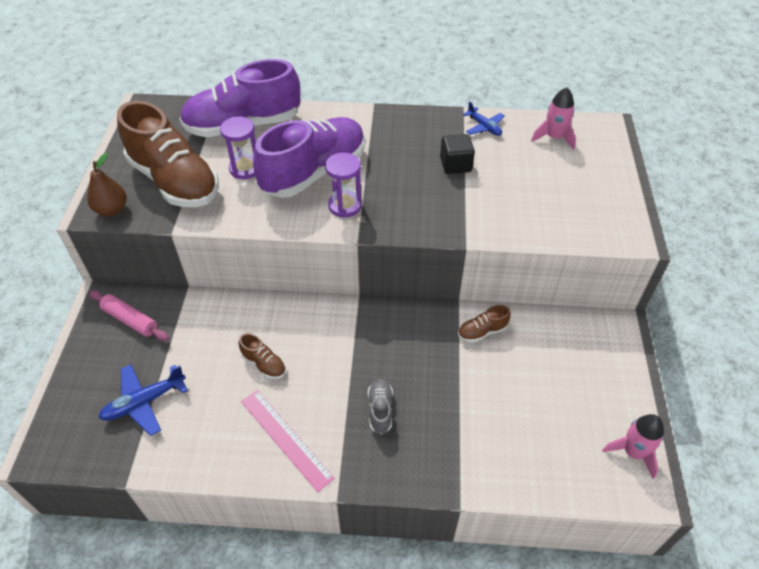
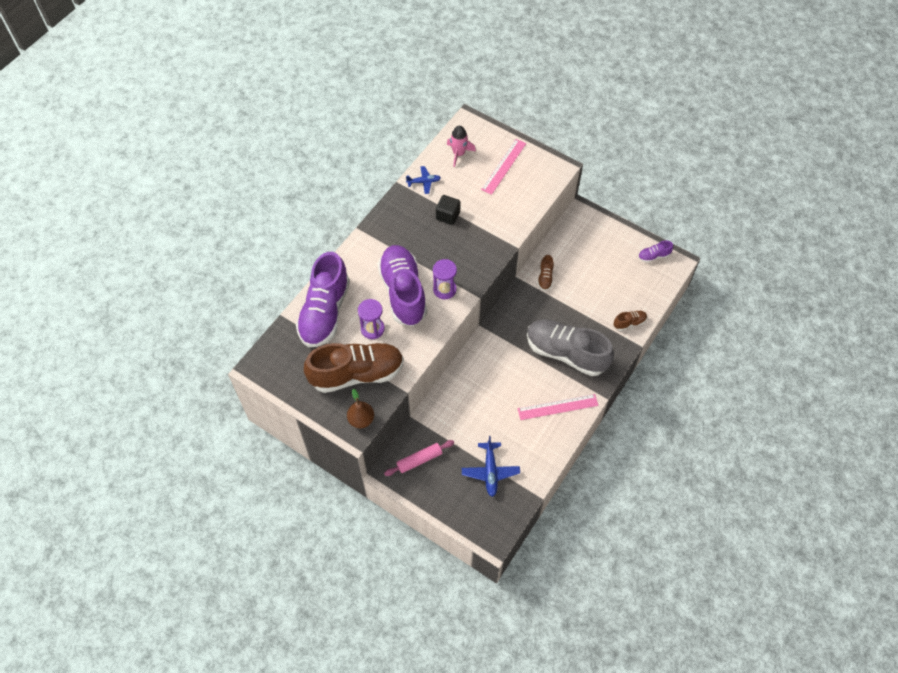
camera: 60 degrees left, 10 degrees up
(264, 364) = (500, 397): brown shoe -> brown shoe (629, 323)
(380, 410) = (566, 353): grey shoe -> grey shoe, size x2.44
(578, 183) = (503, 166): none -> pink ruler
(633, 452) = (653, 256): pink rocket -> purple shoe

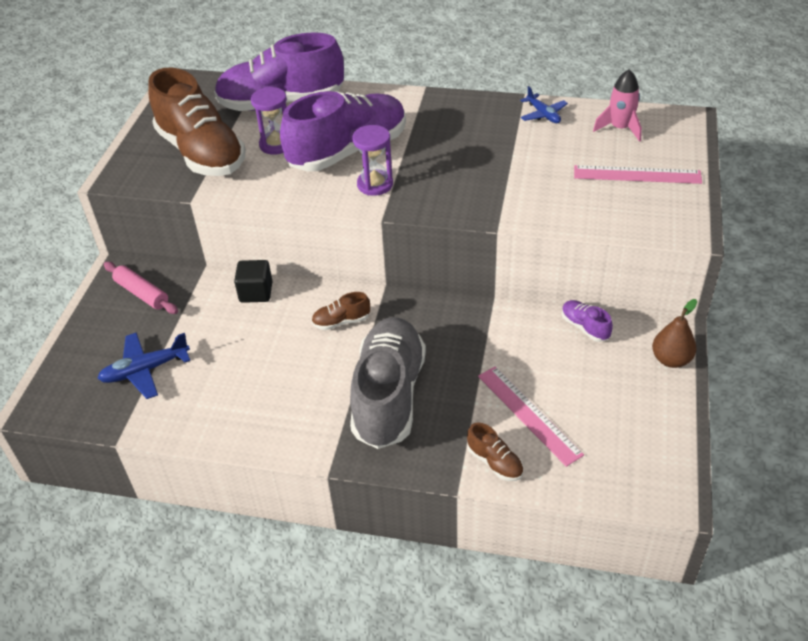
camera: 70 degrees right, 15 degrees down
(361, 419) = (134, 177): brown pear -> brown pear (671, 359)
(448, 215) = (503, 150): black cube -> black cube (256, 292)
(545, 278) = (514, 329): brown shoe -> brown shoe (341, 321)
(557, 407) = (285, 414): pink ruler -> pink ruler (529, 414)
(653, 256) = (659, 457): purple shoe -> purple shoe (585, 327)

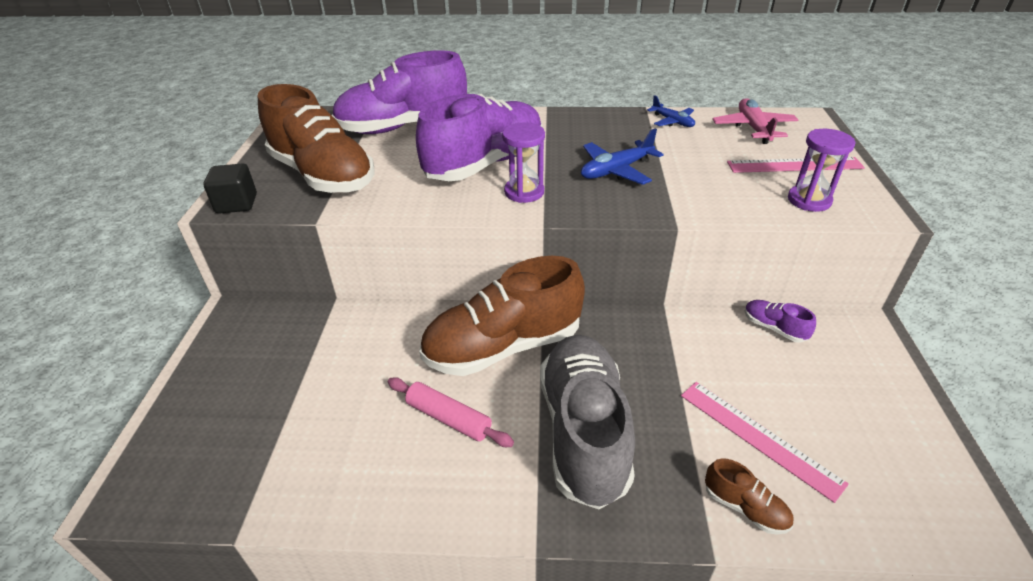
camera: 10 degrees left, 5 degrees down
(142, 293) = (262, 335): pink rolling pin -> pink rolling pin (448, 418)
(145, 370) = (271, 430): blue plane -> blue plane (616, 170)
(256, 292) = (398, 322): black cube -> black cube (237, 204)
(276, 144) = (405, 163): purple hourglass -> purple hourglass (809, 200)
(341, 321) = (503, 346): brown shoe -> brown shoe, size x2.44
(620, 128) = (753, 128): pink rocket -> pink plane
(671, 359) = (883, 355): brown pear -> none

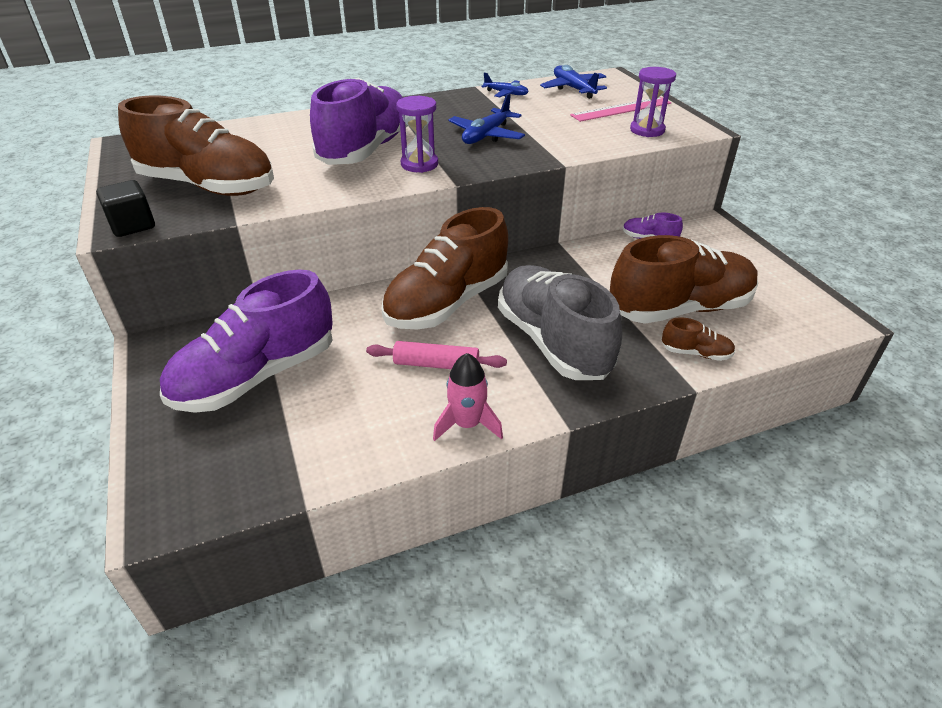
camera: 25 degrees left, 0 degrees up
(403, 127) = (258, 134): purple shoe -> purple shoe (256, 376)
(434, 504) = (467, 424): none -> pink rocket
(753, 128) = (573, 89): pink plane -> blue plane
(758, 437) = (679, 309): pink ruler -> brown shoe

